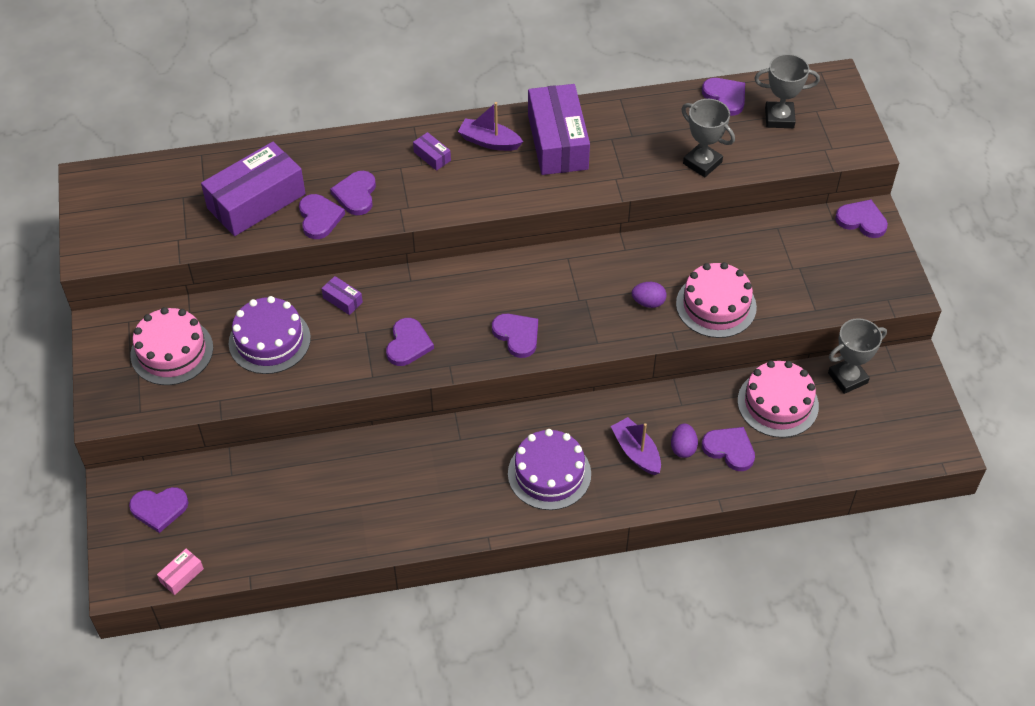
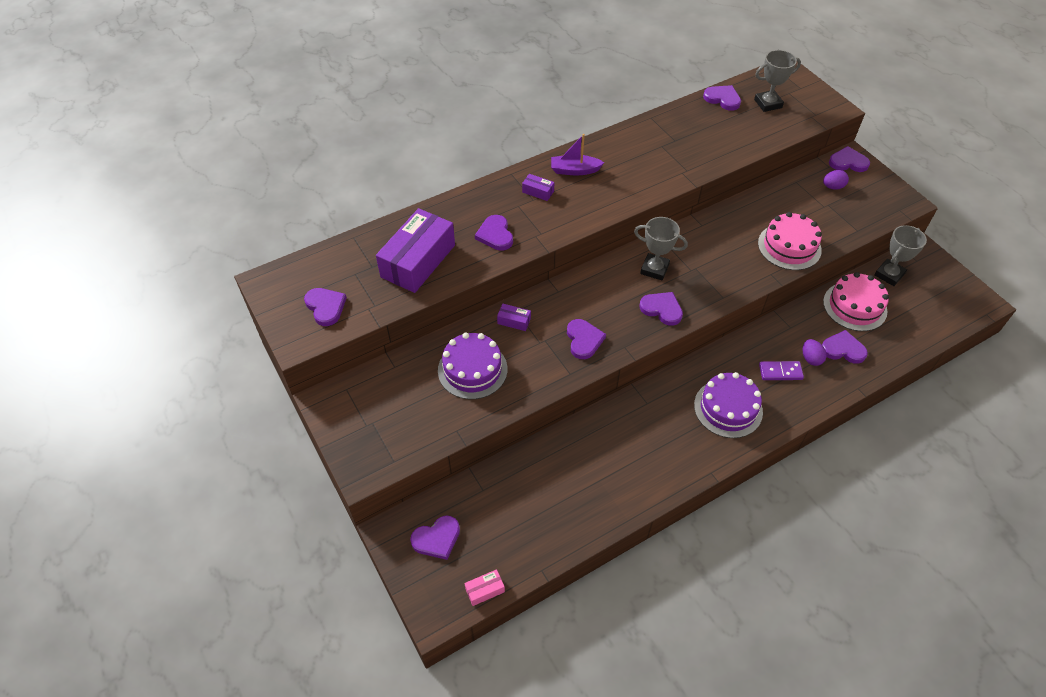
camera: 20 degrees left, 0 degrees up
(172, 351) = (396, 402): pink cake -> none
(182, 575) = (485, 590): pink box -> pink box turned 45 degrees clockwise
(319, 218) = (476, 260): purple heart -> purple heart (325, 307)
(557, 142) = (624, 158): purple box -> none
(636, 452) = (780, 372): purple boat -> purple domino
(648, 302) = (741, 258): purple egg -> purple egg (832, 187)
(702, 163) = (735, 146): grey trophy -> grey trophy (654, 269)

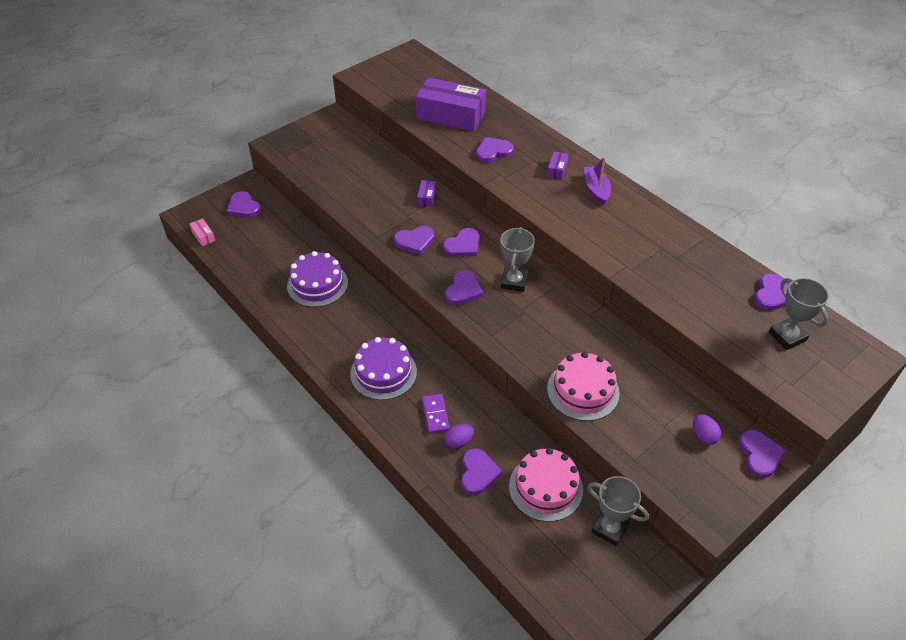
camera: 80 degrees right, 5 degrees down
(325, 307) = (393, 81): purple heart -> purple heart (463, 245)
(472, 370) = (371, 181): purple cake -> purple cake (317, 284)

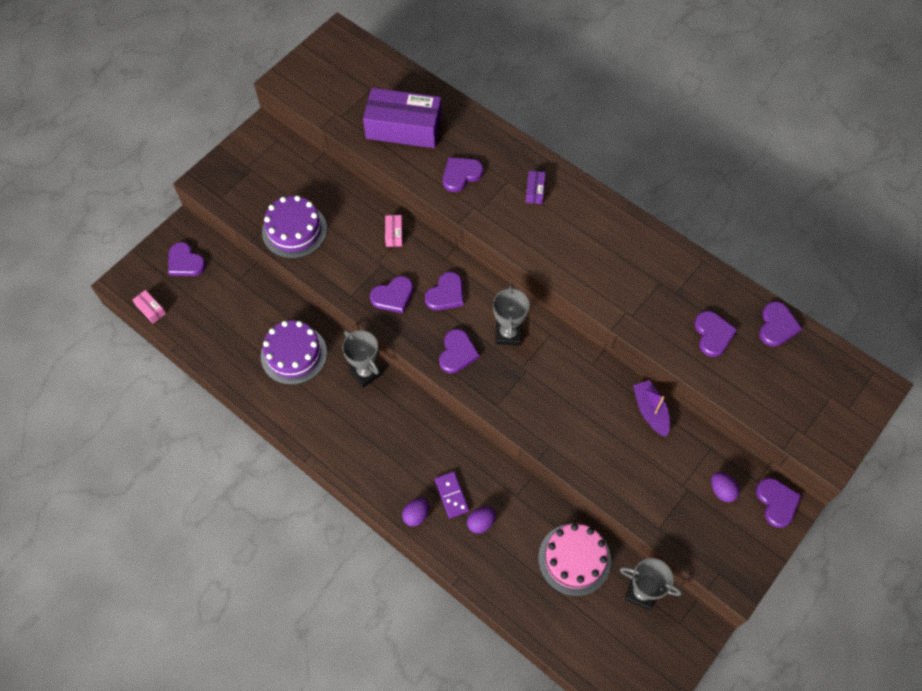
camera: 10 degrees left, 15 degrees up
(383, 373) = (388, 454): purple cake -> purple cake (294, 230)
(397, 426) = (416, 515): none -> purple egg
(426, 197) = (394, 234): purple box -> pink box
(478, 473) = (506, 554): purple heart -> purple heart (713, 334)
(583, 391) = (599, 457): pink cake -> none
(596, 190) = (581, 213): purple boat -> purple boat (650, 411)
(787, 336) = (795, 376): grey trophy -> grey trophy (365, 372)

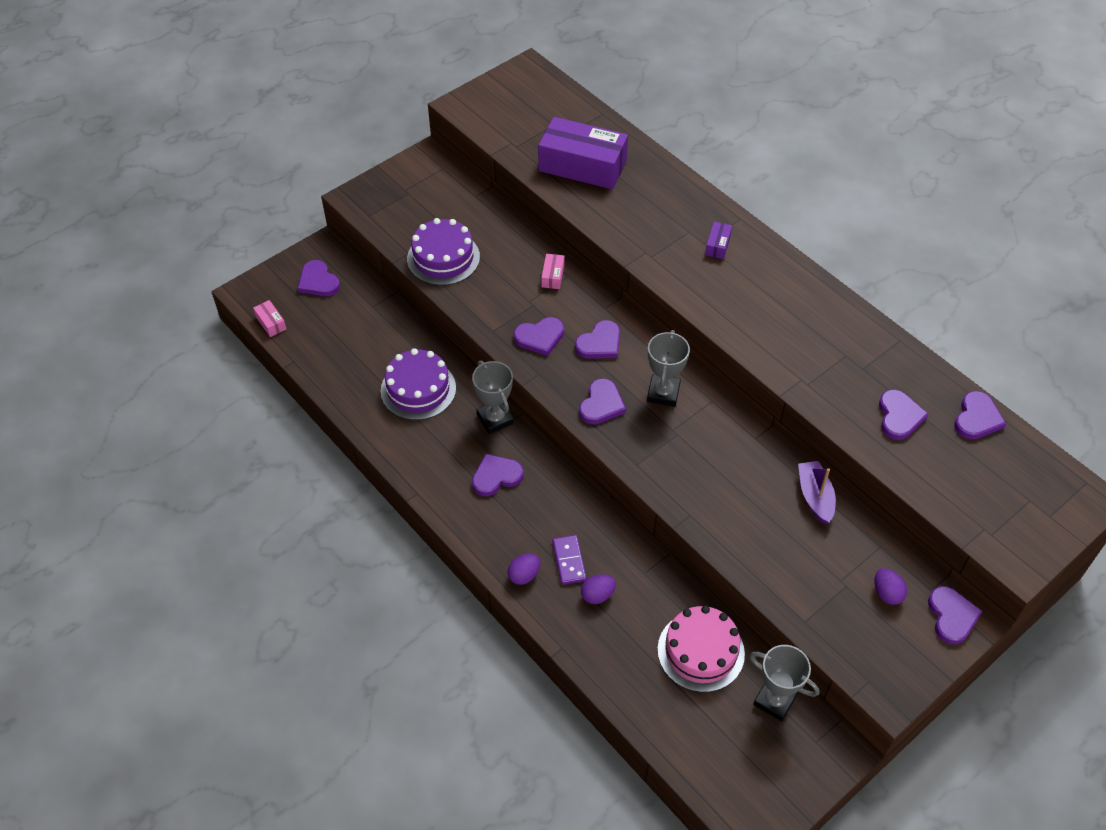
camera: 10 degrees right, 10 degrees down
(461, 175) = (637, 219): purple heart -> purple heart (496, 476)

